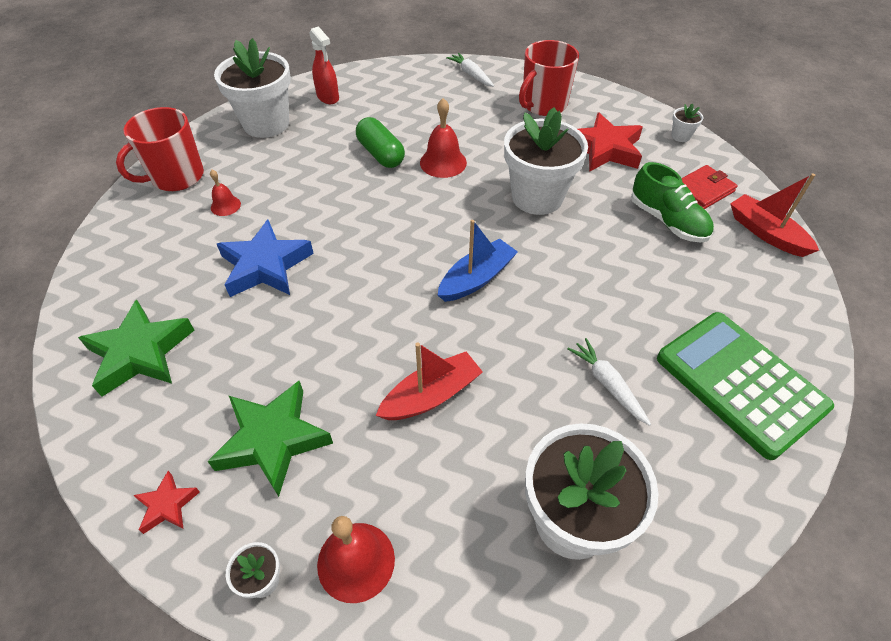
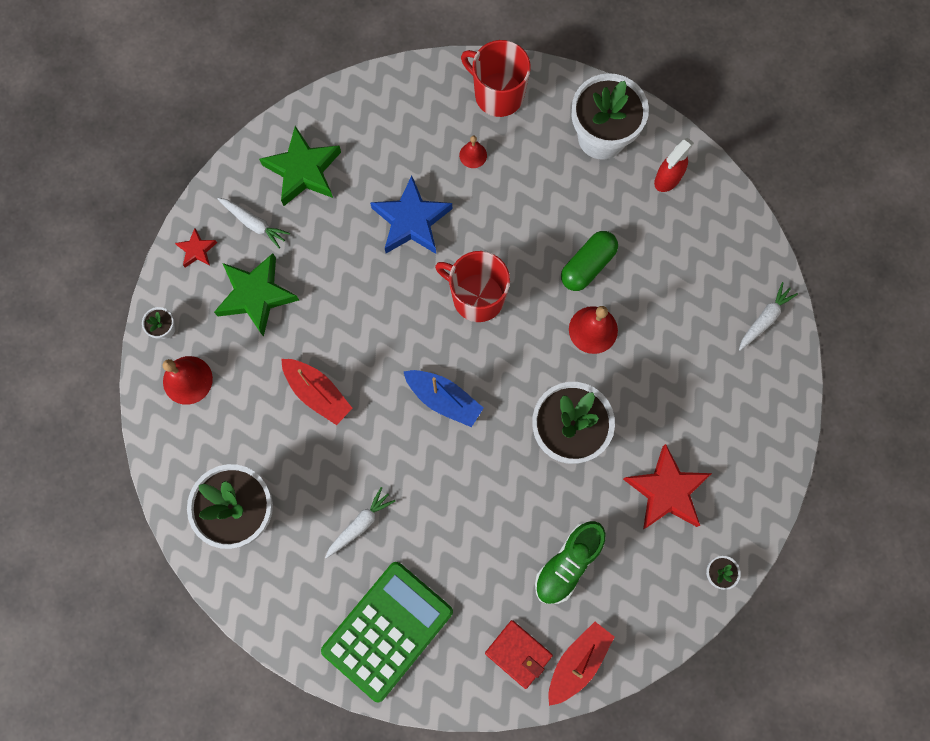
camera: 75 degrees right, 25 degrees up
(174, 422) = (254, 223): none -> white carrot
(543, 105) = (729, 412): red mug -> red mug (476, 297)
(702, 190) = (627, 599): red wallet -> red wallet (518, 654)

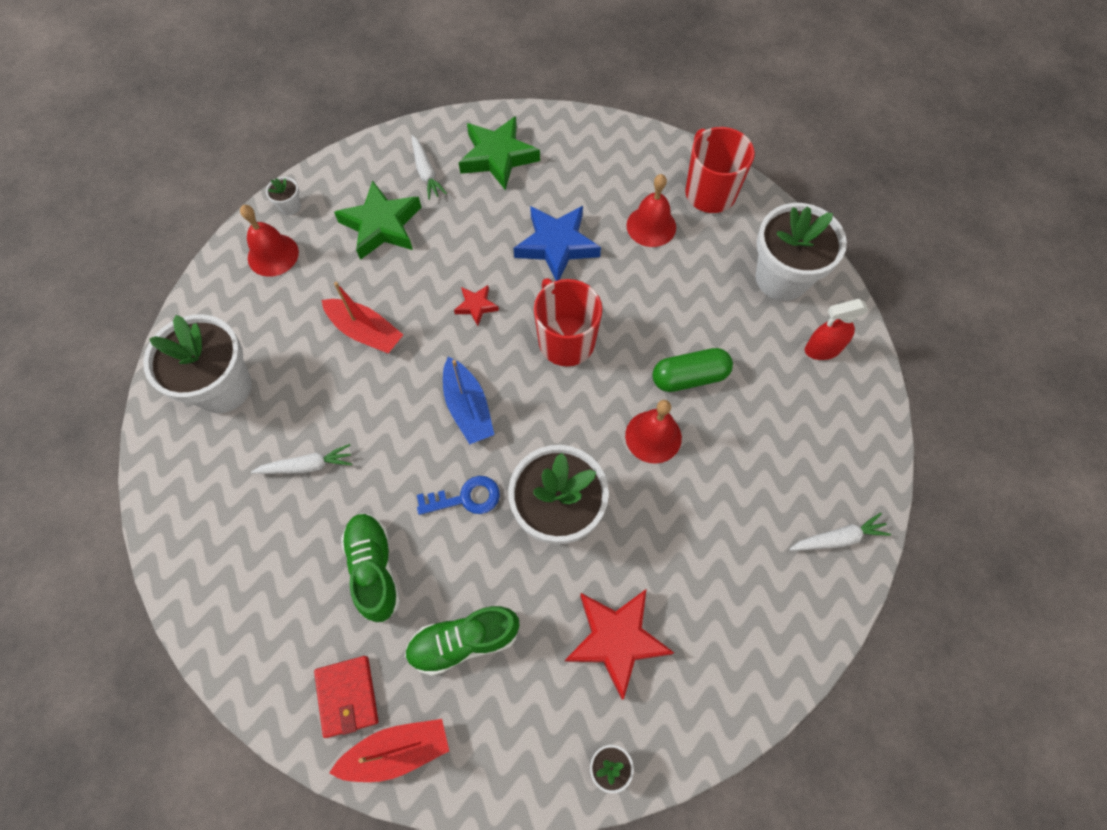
camera: 35 degrees right, 10 degrees down
(197, 250) = (365, 165): red star -> red star (476, 306)
(318, 393) = (365, 332): red boat -> red boat turned 45 degrees counterclockwise
(387, 630) = (250, 580): green calculator -> none
(469, 561) = (374, 569): none -> green shoe
(473, 155) = (651, 226): red bell -> red bell, size x1.70
(494, 466) = (466, 498): none -> blue key

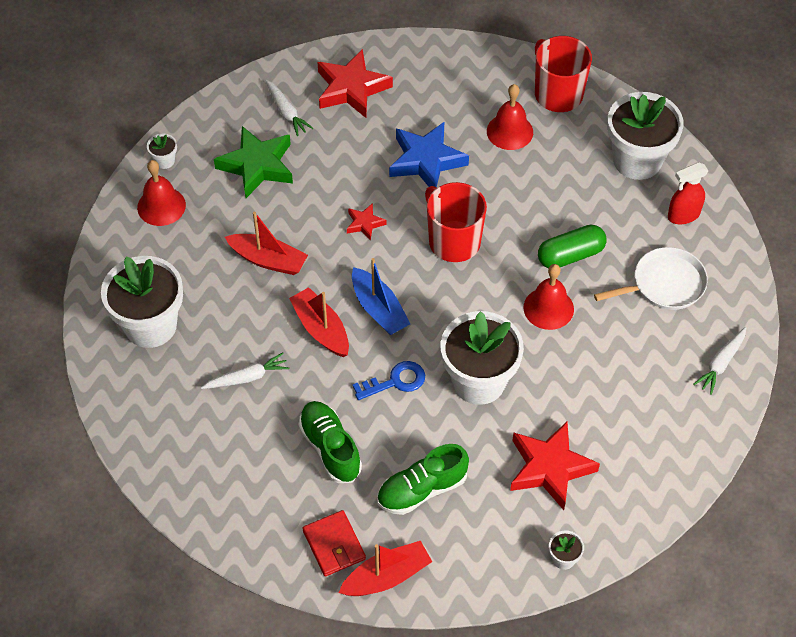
camera: 10 degrees left, 10 degrees down
(400, 421) = (321, 329): none -> red boat
(498, 157) = (351, 89): green star -> red star
(788, 428) = (664, 284): none -> white pan
(838, 538) = (721, 363): white carrot -> white carrot turned 150 degrees clockwise

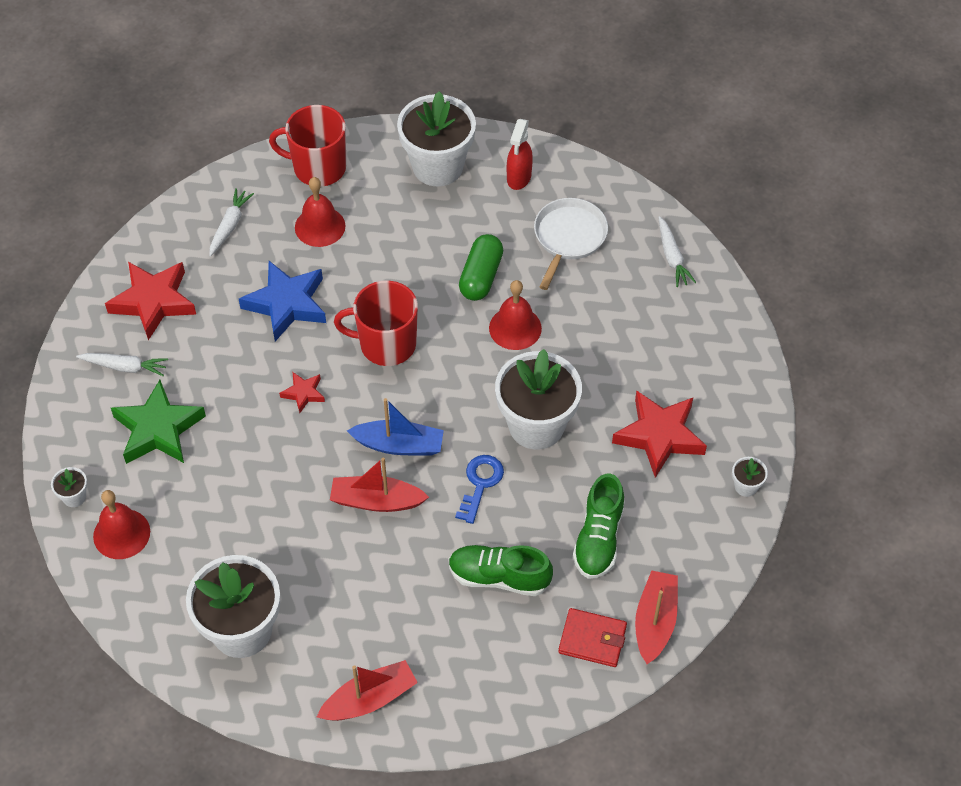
camera: 50 degrees left, 0 degrees up
(247, 377) = (370, 591): white carrot -> white carrot (230, 226)
(268, 260) = (266, 491): red boat -> red boat (369, 699)

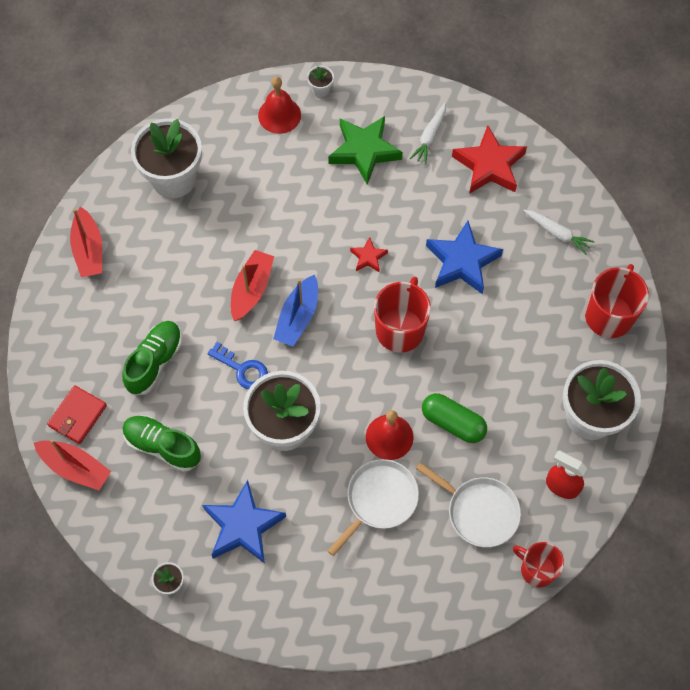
camera: 105 degrees right, 10 degrees up
(320, 226) = (540, 303): red bell -> none
(586, 322) = (379, 500): none -> white pan
(610, 183) = (536, 569): none -> red mug
(659, 436) = (243, 526): red star -> blue star
(672, 257) = (433, 600): white carrot -> none

